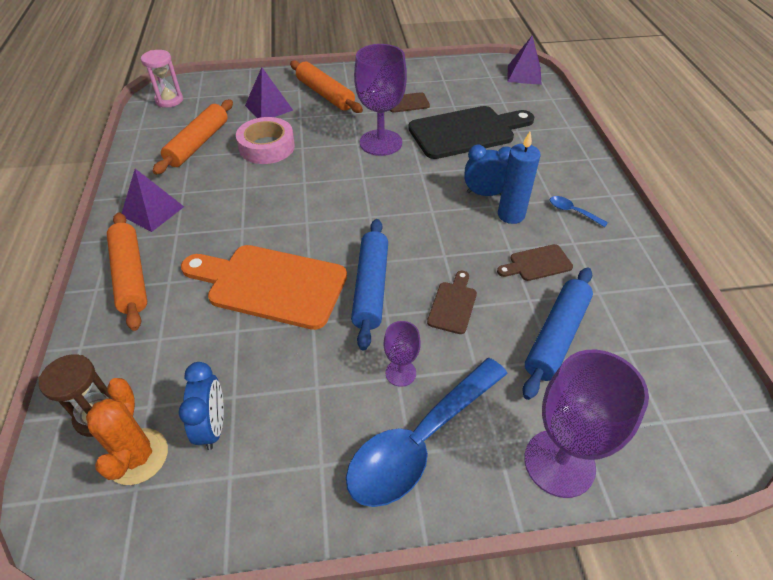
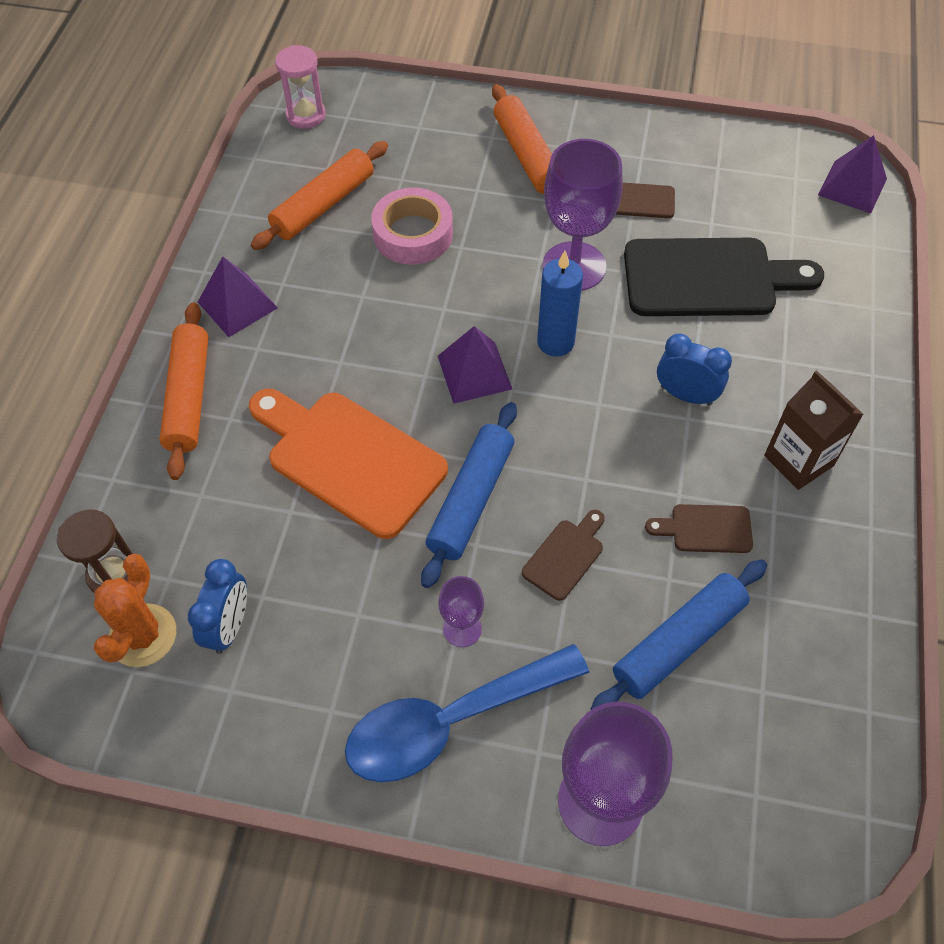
camera: 20 degrees right, 10 degrees up
(268, 107) = (438, 162): purple pyramid -> purple pyramid (474, 372)
(511, 215) = (706, 441): blue candle -> blue candle (555, 342)
(572, 212) = (798, 460): blue spoon -> brown carton

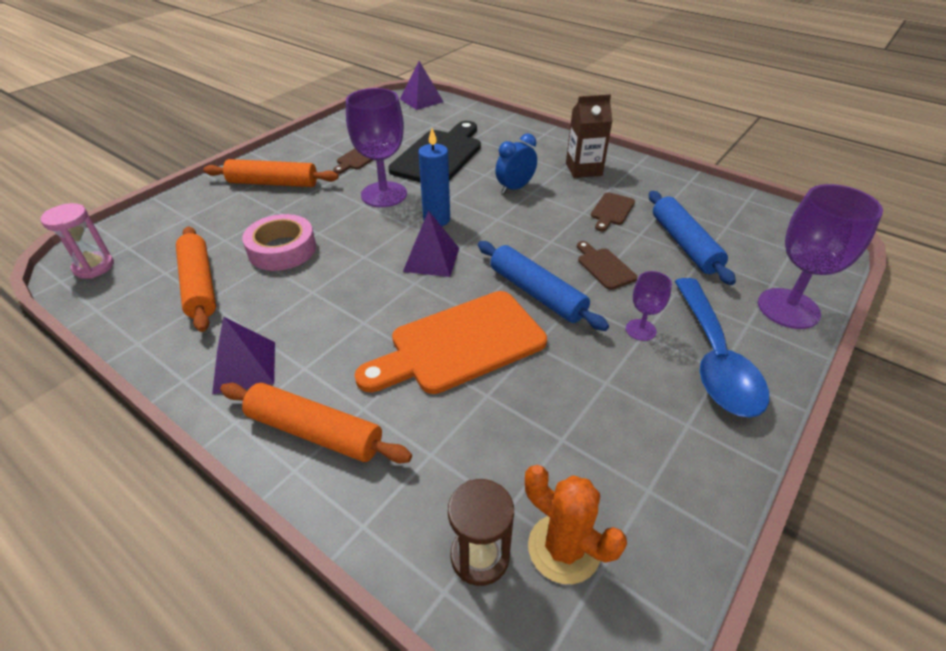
camera: 65 degrees left, 15 degrees down
(229, 626) = (582, 472): blue clock -> none

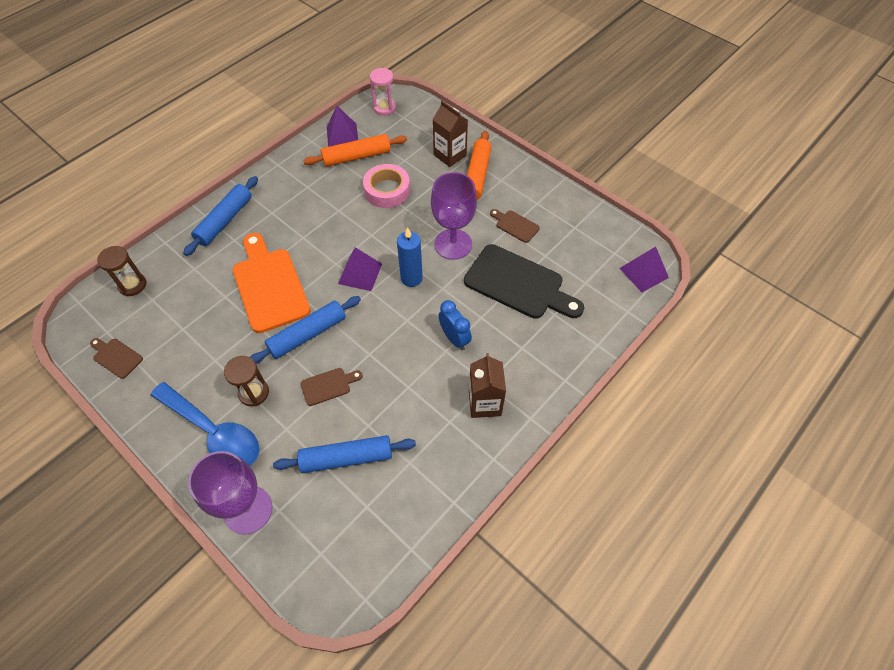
camera: 95 degrees right, 15 degrees up
(229, 203) = (450, 155): none -> brown carton
(245, 367) = (279, 187): purple pyramid -> purple pyramid (342, 135)
(315, 432) = (225, 221): orange rolling pin -> blue rolling pin
(564, 548) = (122, 319): orange cactus -> none
(611, 211) = (407, 411): brown cutting board -> brown cutting board (116, 357)
(640, 330) = (254, 393): purple goblet -> brown hourglass
(714, 359) = (214, 432): blue spoon -> blue spoon turned 150 degrees counterclockwise

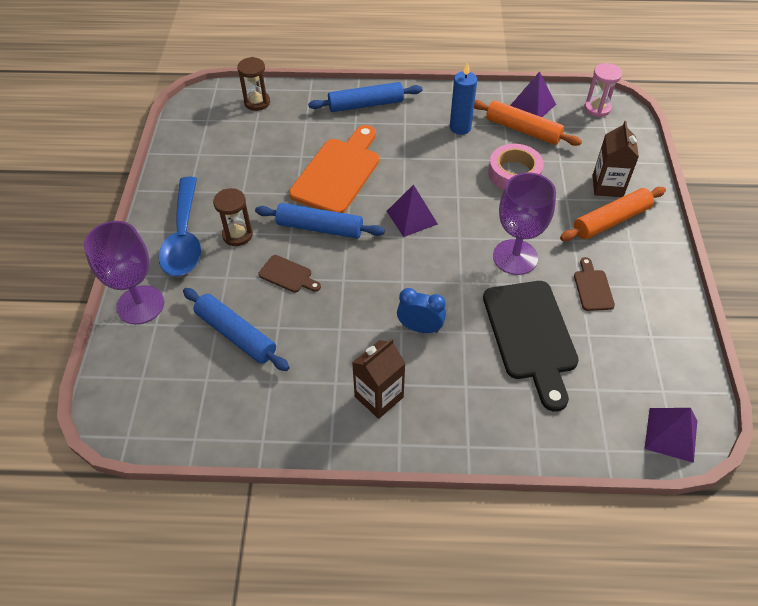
camera: 50 degrees right, 5 degrees down
(116, 357) = (193, 140): brown cutting board -> none
(411, 278) = (446, 254): blue candle -> blue candle (460, 127)
(454, 338) = (420, 328): blue clock -> blue clock turned 90 degrees counterclockwise

